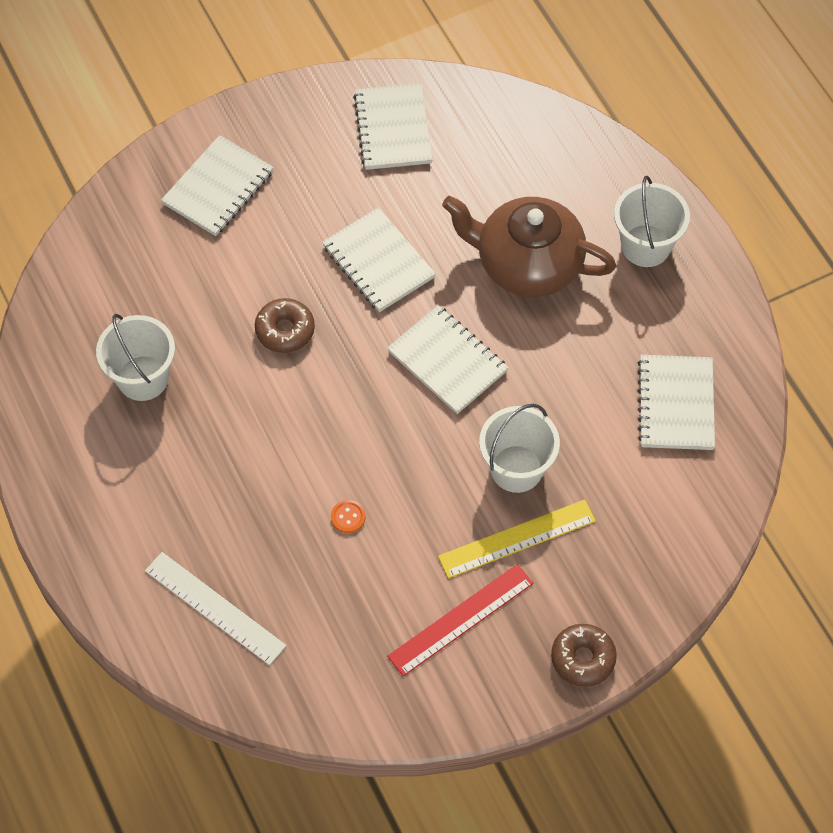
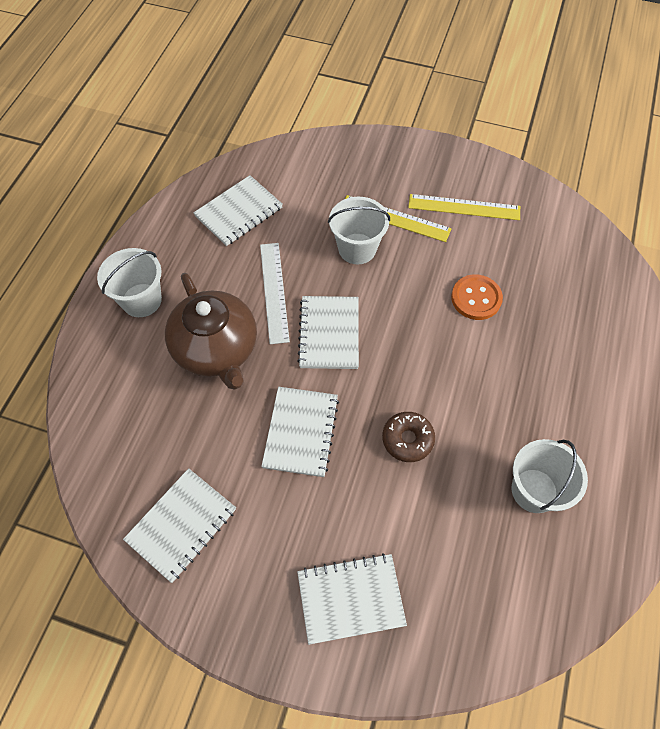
camera: 135 degrees left, 0 degrees up
(215, 607) = (598, 312): white ruler -> white ruler (274, 291)
(348, 517) = (476, 298): orange button -> orange button, size x1.93
(460, 619) = (464, 207): red ruler -> yellow ruler
(583, 658) = (421, 150): brown donut -> none

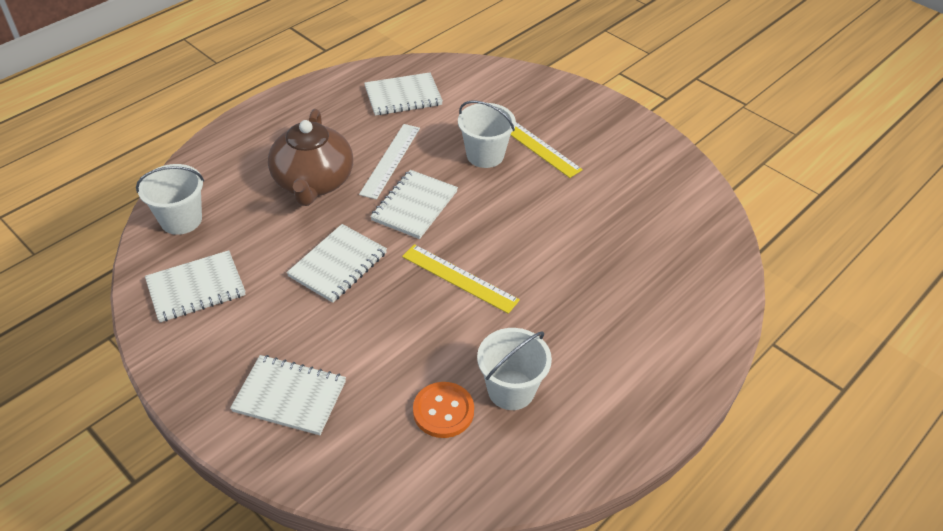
camera: 25 degrees right, 15 degrees down
(141, 300) = (280, 128): white bucket -> white bucket (181, 220)
(407, 439) = (424, 306): brown donut -> none
(464, 207) = (606, 158): yellow ruler -> yellow ruler (459, 278)
(476, 298) = (566, 228): orange button -> orange button (443, 411)

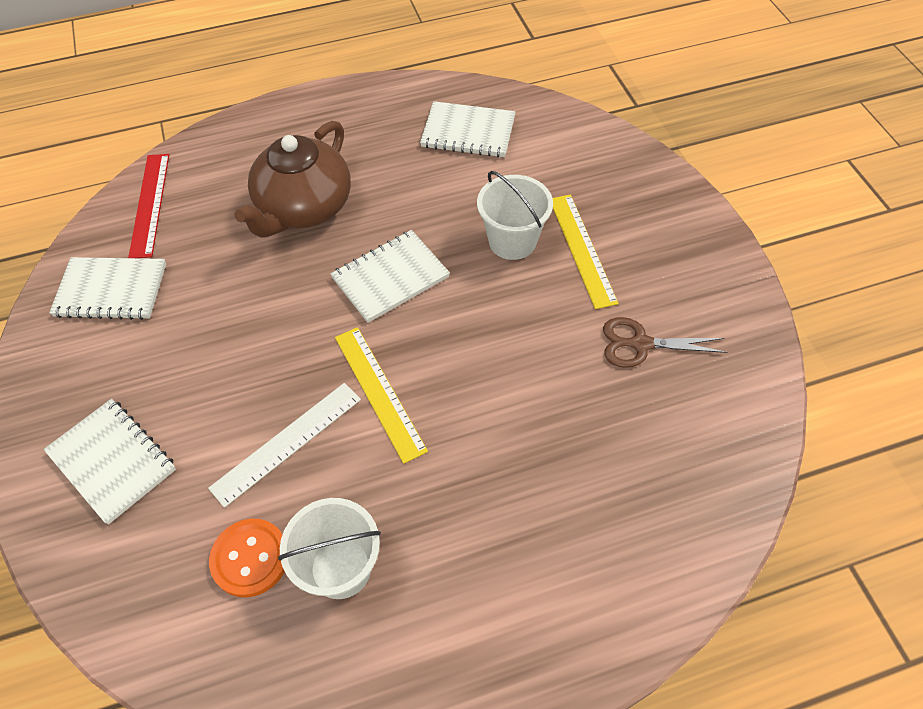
camera: 30 degrees right, 10 degrees up
(181, 220) = (149, 204): white bucket -> red ruler
(338, 265) = (263, 320): white notebook -> none
(390, 160) = (401, 209): white ruler -> white ruler (287, 442)
(612, 188) = (640, 344): none -> brown scissors

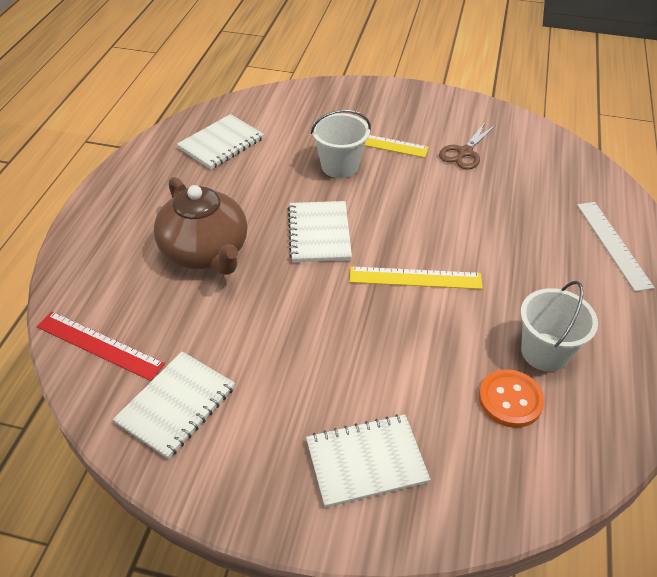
camera: 60 degrees left, 10 degrees down
(287, 442) = (423, 343): white ruler -> white ruler (613, 244)

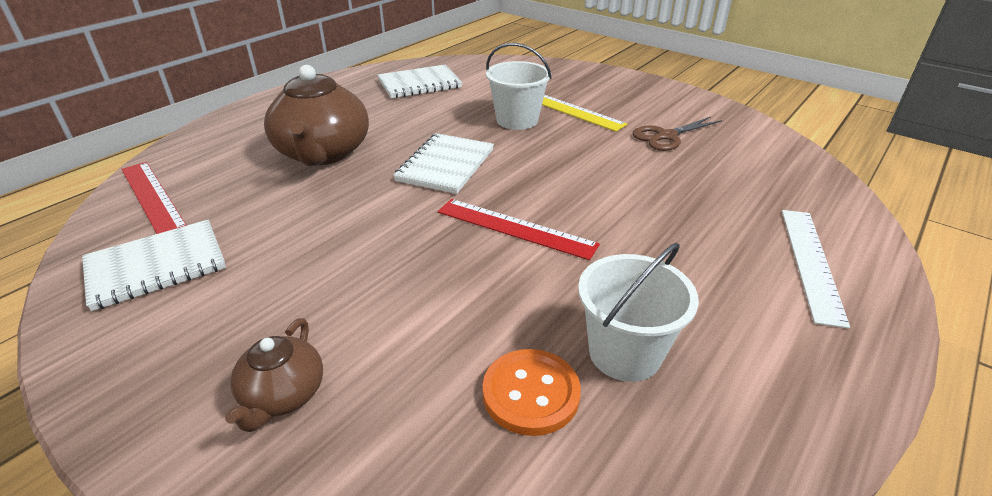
camera: 25 degrees right, 10 degrees down
(366, 461) = (282, 395): white notebook -> brown teapot
(415, 278) = (515, 228): yellow ruler -> red ruler

